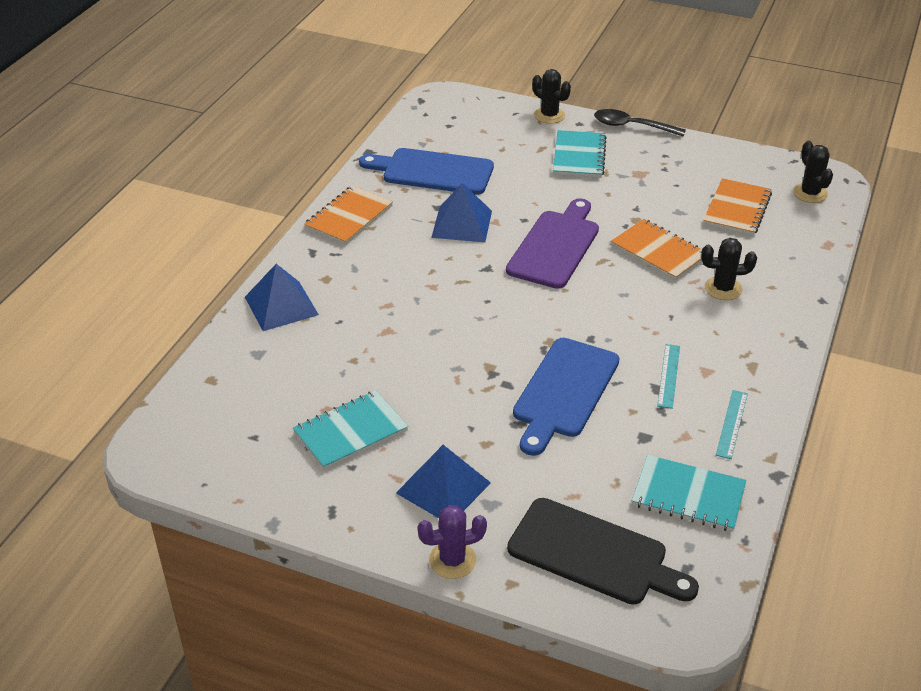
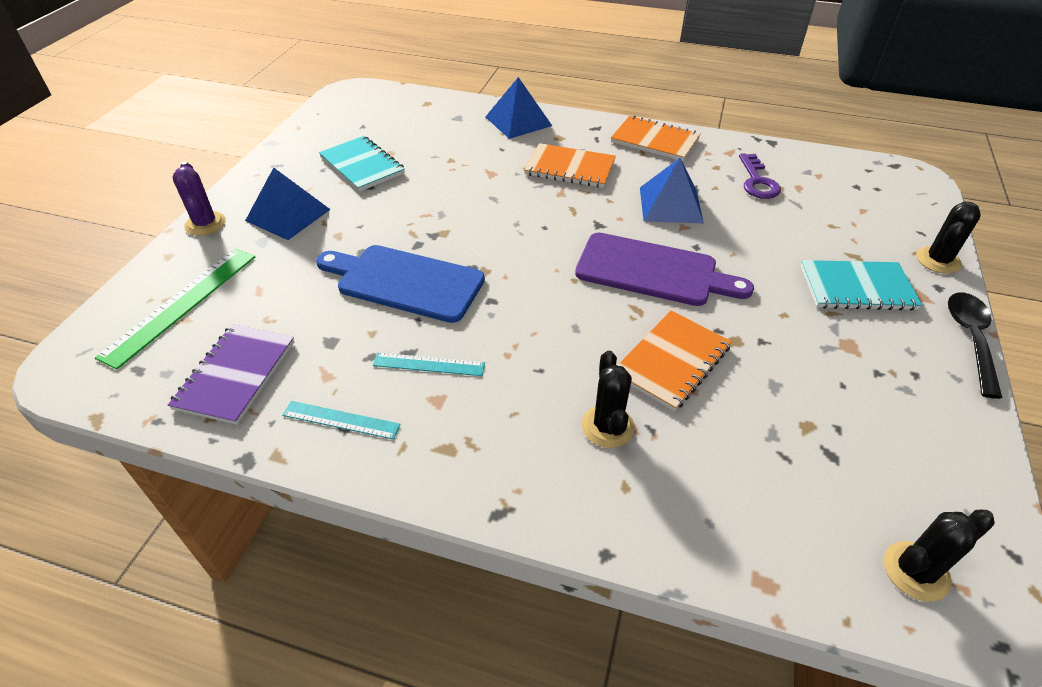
camera: 85 degrees right, 5 degrees up
(433, 172) = (757, 181): blue cutting board -> purple key
(594, 554) = (181, 304): black cutting board -> green ruler
(688, 495) = (235, 375): turquoise notebook -> purple notebook
(737, 209) = (813, 456): orange notebook -> orange notebook (570, 168)

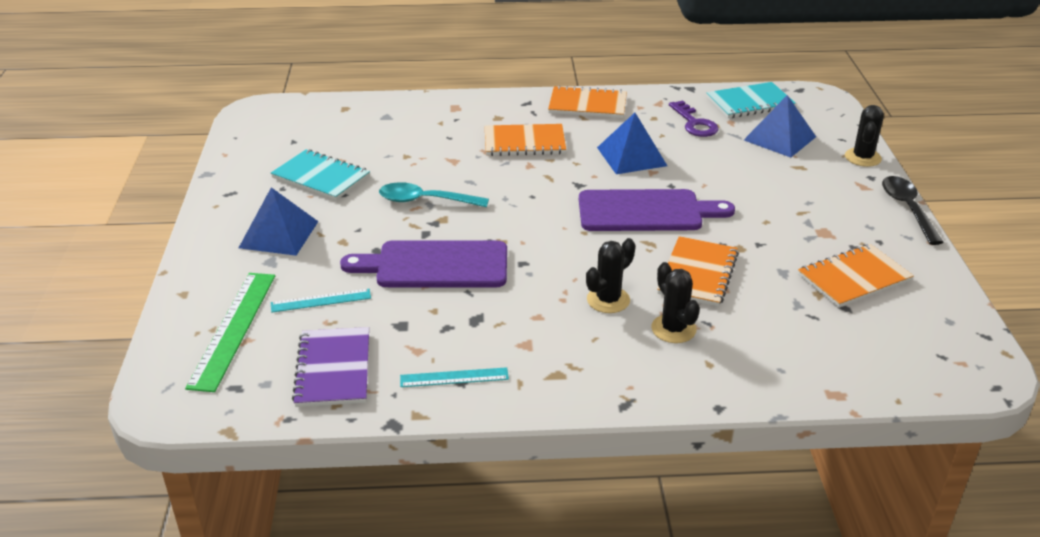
camera: 20 degrees left, 10 degrees down
(205, 224) = (199, 259): purple cactus -> none
(405, 282) = (435, 265): blue cutting board -> purple cutting board
(429, 364) = (501, 321): turquoise ruler -> turquoise ruler (321, 300)
(439, 209) = (425, 201): none -> turquoise spoon
(518, 121) = (449, 109): blue pyramid -> blue pyramid (779, 138)
(857, 288) = (811, 190): turquoise notebook -> turquoise notebook (750, 103)
(861, 417) = (854, 278): none -> orange notebook
(916, 571) = (929, 361): black cactus -> black cactus (608, 300)

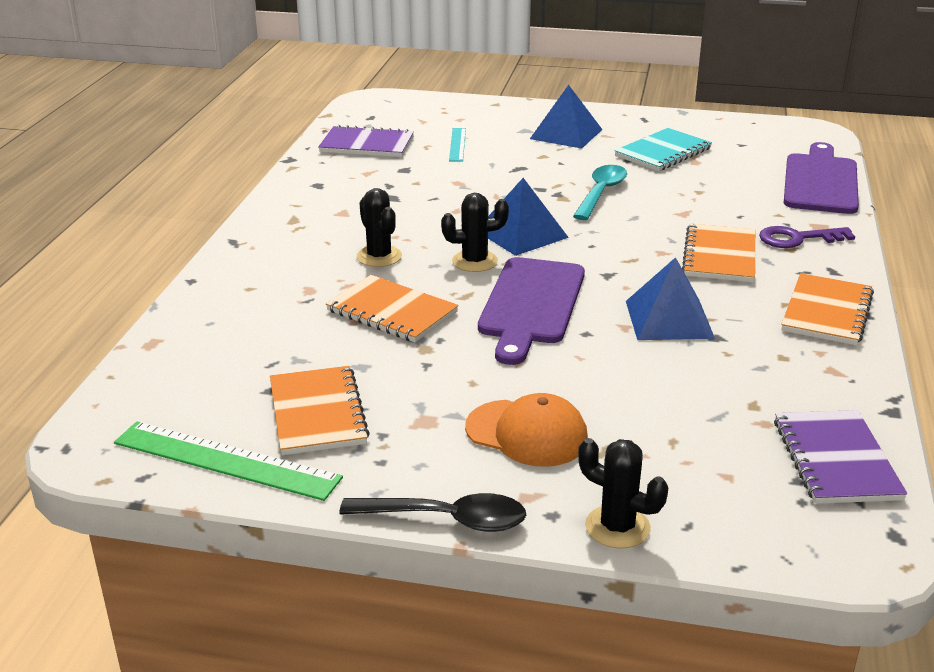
camera: 105 degrees right, 5 degrees down
(233, 329) = (439, 117): green ruler -> green ruler (226, 460)
(435, 265) = (483, 188): purple cutting board -> purple cutting board (820, 182)
(454, 377) = (323, 182): turquoise ruler -> none
(673, 329) = (311, 280): black cactus -> black cactus (475, 261)
(694, 123) = (761, 387): purple key -> purple key (798, 239)
(750, 103) = (835, 460): turquoise notebook -> purple notebook
(779, 138) = (701, 456): blue pyramid -> blue pyramid (521, 234)
(805, 193) = (527, 433): none -> orange cap

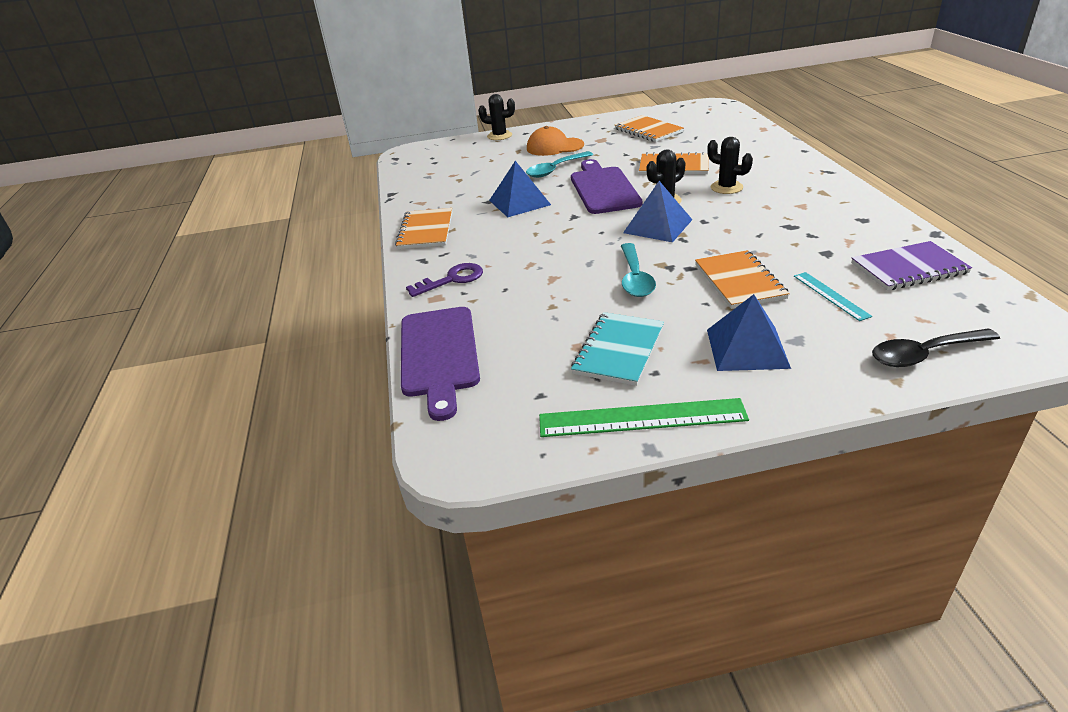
camera: 160 degrees right, 5 degrees up
(226, 460) = (660, 114): green ruler -> green ruler (641, 418)
(446, 519) = (561, 123): black spoon -> black spoon (924, 354)
(570, 368) = (555, 170): none -> turquoise spoon
(719, 256) = (506, 249): orange notebook -> orange notebook (739, 281)
(835, 460) = (418, 171): purple notebook -> none

